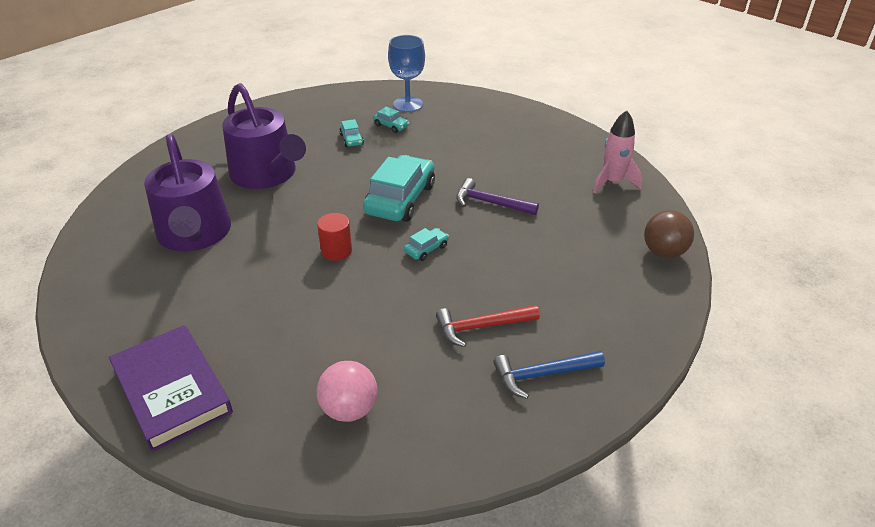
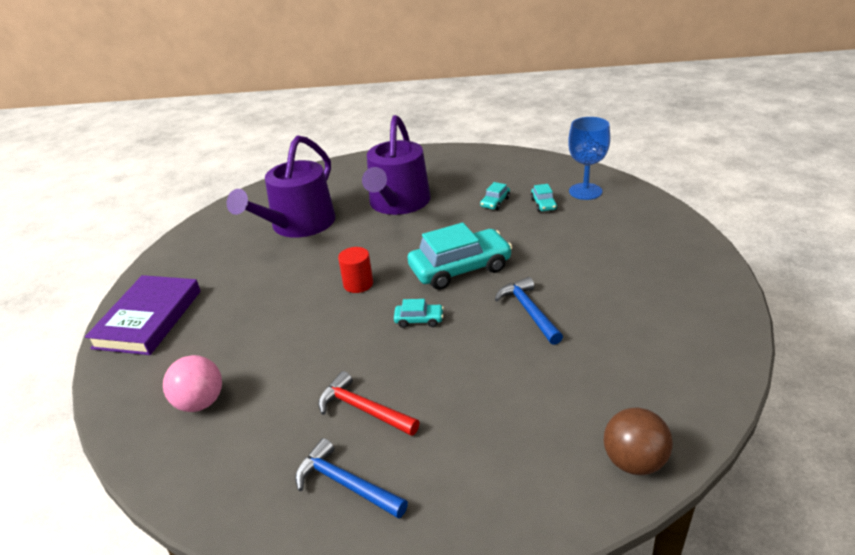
camera: 50 degrees right, 5 degrees down
(490, 203) = (529, 311): purple hammer -> blue hammer
(612, 182) = (687, 358): pink rocket -> none

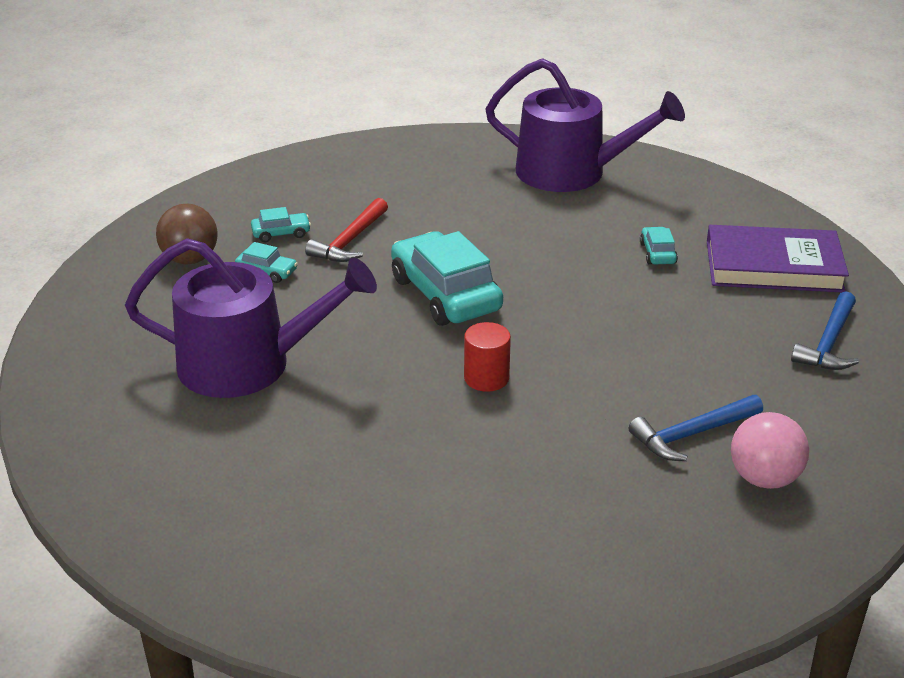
camera: 100 degrees left, 0 degrees up
(148, 319) = (605, 597): purple book -> purple book (773, 266)
(298, 225) = (305, 472): purple watering can -> purple watering can (572, 172)
(363, 409) = (726, 344): red hammer -> red hammer (350, 241)
(419, 320) = (560, 319): turquoise car -> turquoise car (657, 253)
(529, 311) = (532, 245): blue hammer -> blue hammer (692, 434)
(585, 191) = (251, 202): blue goblet -> none
(634, 462) = (732, 197): brown ball -> brown ball (190, 259)

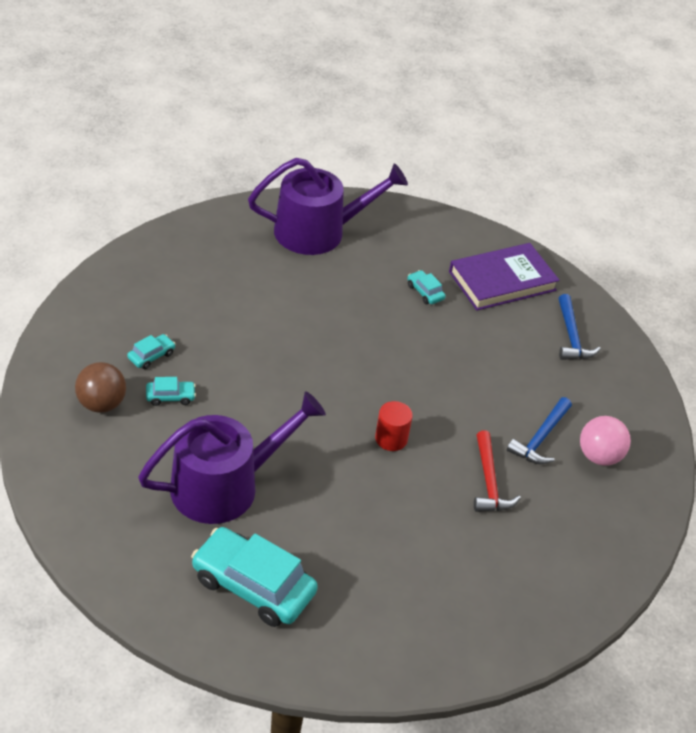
camera: 35 degrees left, 10 degrees up
(350, 241) = (209, 347): red hammer -> red hammer (489, 482)
(445, 294) = (313, 375): turquoise car -> turquoise car (253, 586)

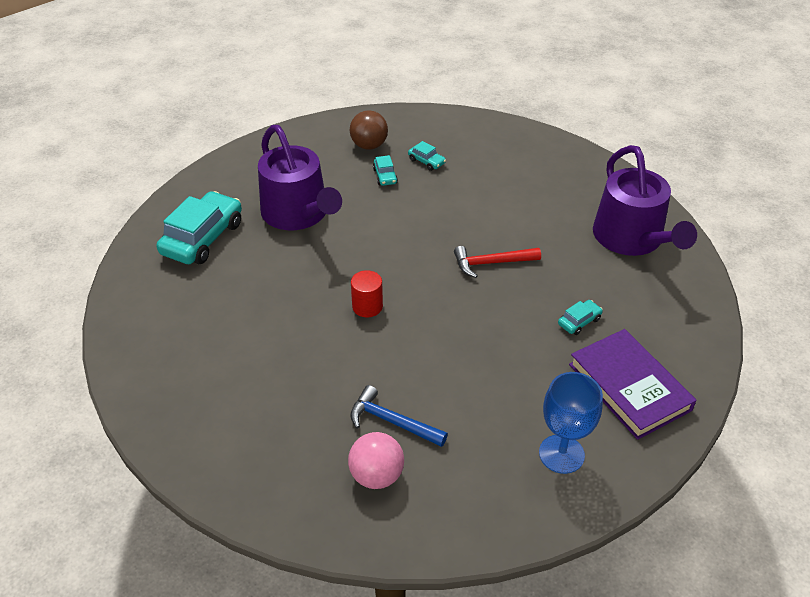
camera: 90 degrees right, 0 degrees up
(489, 482) = (326, 379): red hammer -> red hammer (491, 263)
(571, 336) = (561, 454): blue hammer -> blue goblet

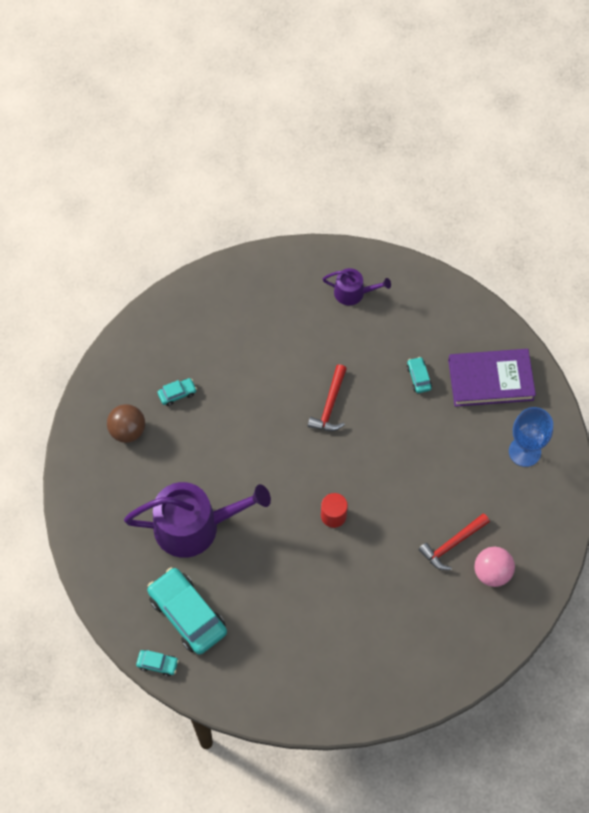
camera: 65 degrees left, 20 degrees up
(385, 176) = (180, 436): turquoise car -> turquoise car (157, 664)
(392, 422) = (452, 544): blue hammer -> red hammer
(632, 239) = (353, 292): purple watering can -> purple watering can, size x0.51

